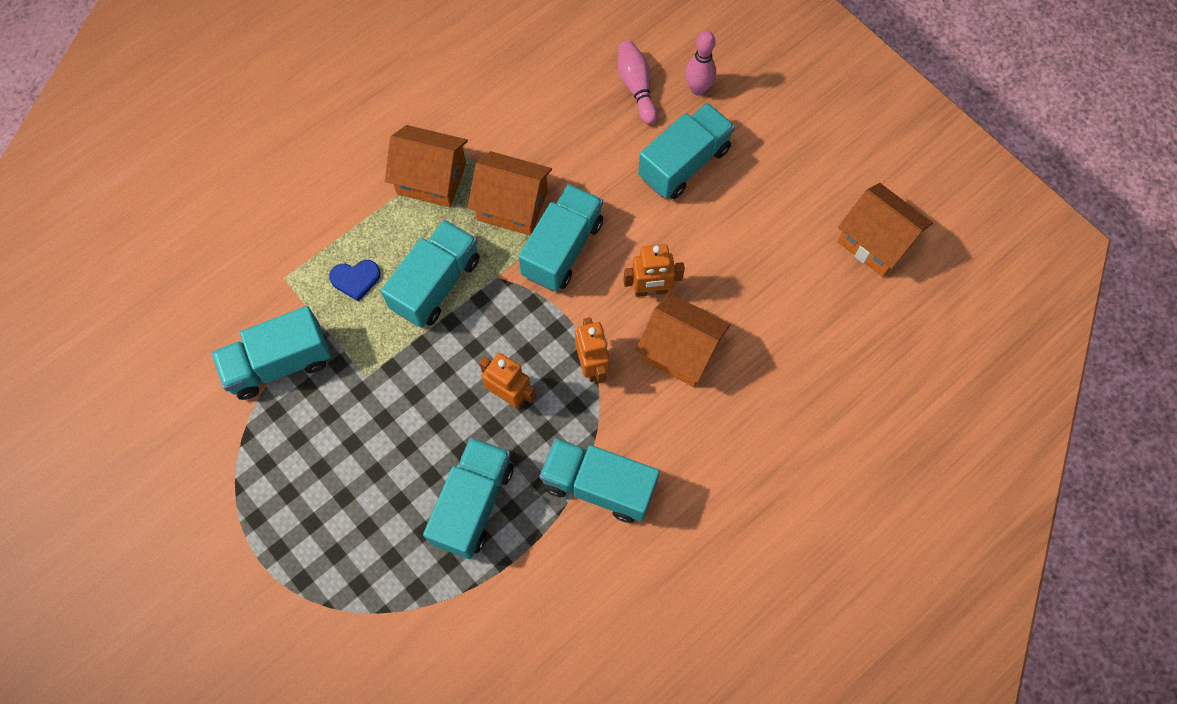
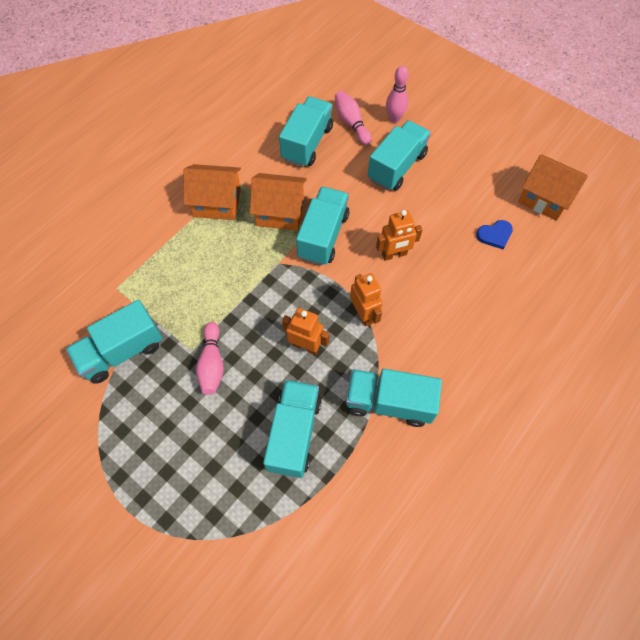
camera: 10 degrees left, 5 degrees down
(356, 279) = (172, 280): blue heart -> blue heart (495, 235)
(388, 398) = (212, 364): none -> pink bowling pin
(436, 284) = (234, 275): turquoise truck -> turquoise truck (307, 143)
(680, 350) = (426, 293): orange house -> none

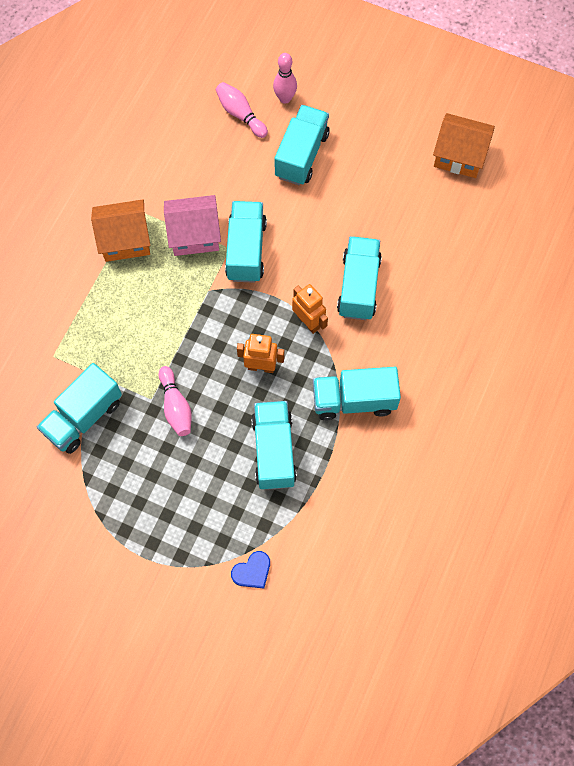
camera: 15 degrees left, 5 degrees up
(280, 212) = (194, 235): orange house -> pink house
(307, 143) = (199, 149): turquoise truck -> turquoise truck (358, 286)
(394, 255) = (323, 253): orange robot -> none
(495, 235) = (418, 208): blue heart -> blue heart (252, 571)

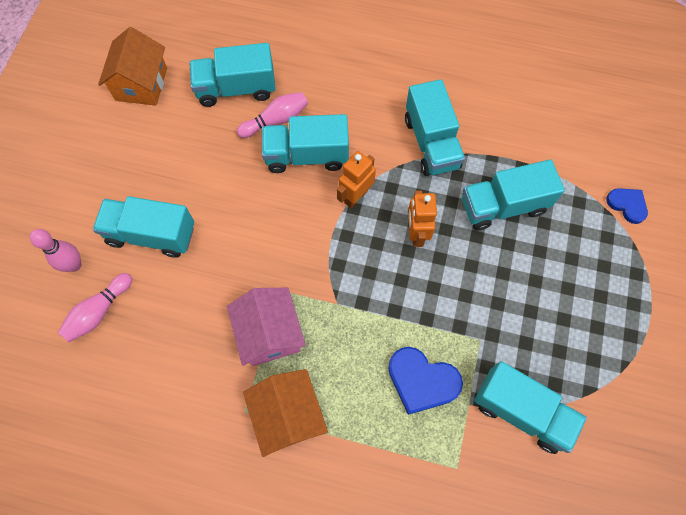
camera: 100 degrees left, 0 degrees up
(127, 344) = (422, 381): none -> blue heart
(176, 406) = (482, 311): pink bowling pin -> pink bowling pin (276, 120)
(246, 250) = (281, 272): turquoise truck -> turquoise truck (236, 88)

